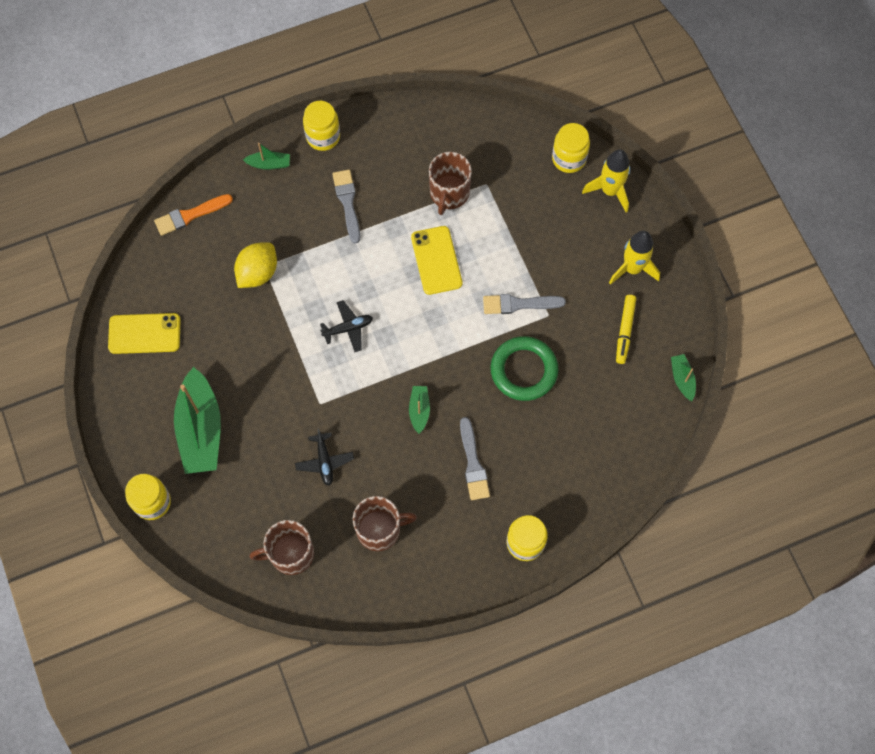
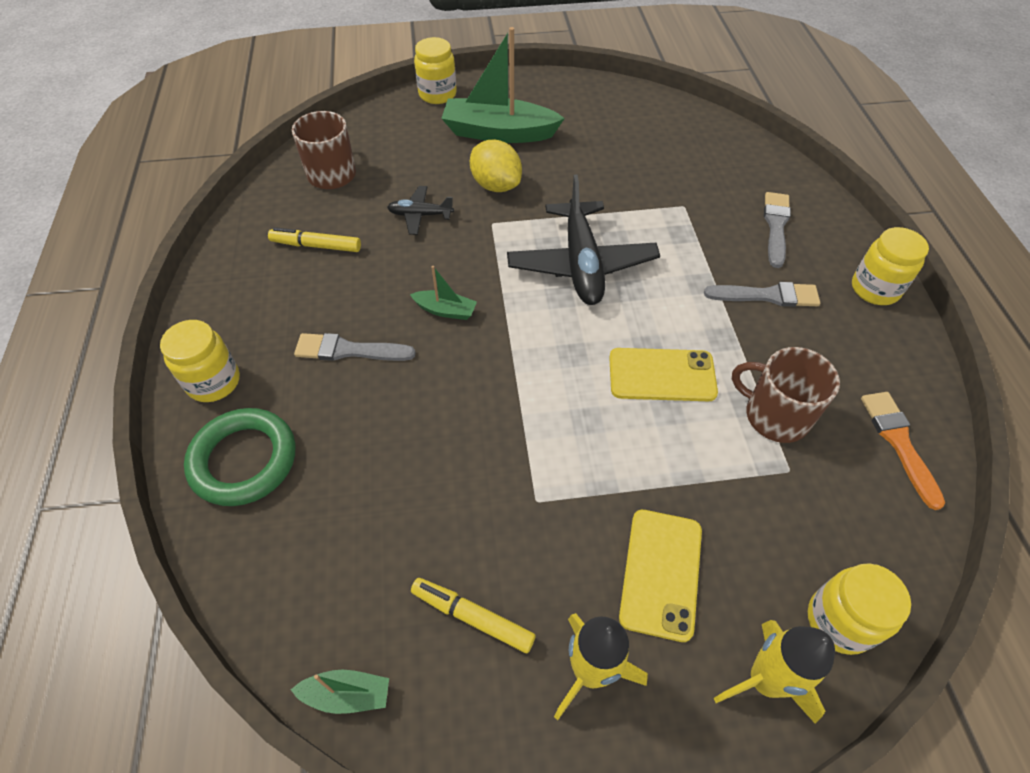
camera: 105 degrees right, 15 degrees down
(144, 333) = (620, 110): yellow phone -> yellow phone (661, 573)
(190, 215) = (760, 158): orange brush -> orange brush (898, 442)
(258, 273) = (676, 199): yellow lemon -> yellow lemon (496, 185)
(269, 164) = (830, 231): green boat -> none
(348, 328) = (581, 264): black plane -> black plane, size x2.01
(380, 529) = (316, 246): brown mug -> yellow marker
(519, 304) = (566, 464): grey brush -> grey brush (776, 226)
(524, 370) = (456, 442): green ring -> green ring (244, 460)

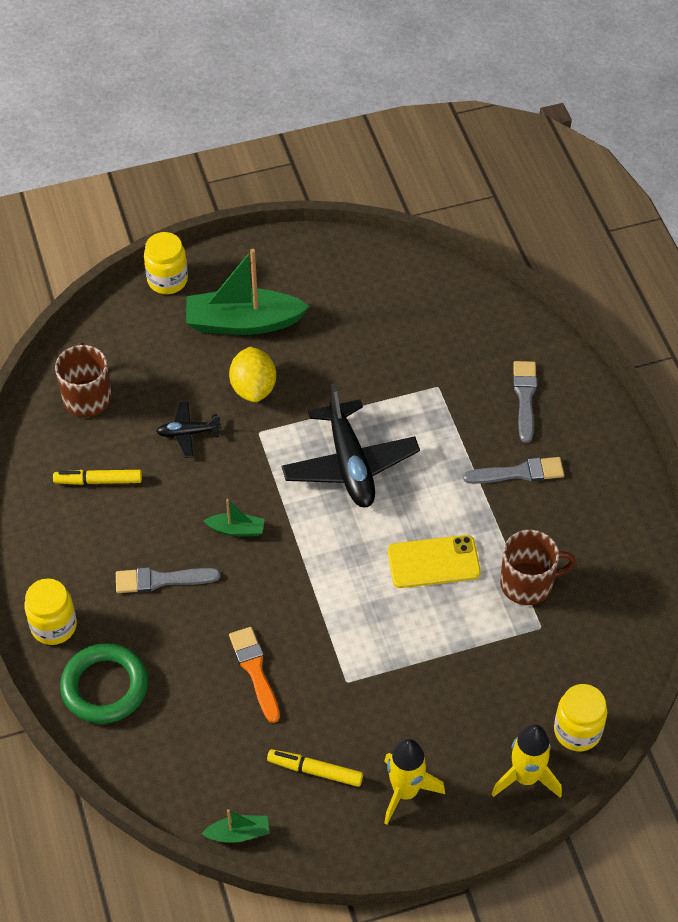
camera: 10 degrees left, 0 degrees up
(496, 185) = (253, 388): yellow lemon -> yellow lemon turned 45 degrees clockwise
(661, 573) = (448, 719): yellow phone -> none
(774, 415) = (528, 583): brown mug -> brown mug turned 150 degrees clockwise
(875, 289) = (613, 452): yellow jar -> none
(898, 442) = (626, 591): orange brush -> orange brush (255, 670)

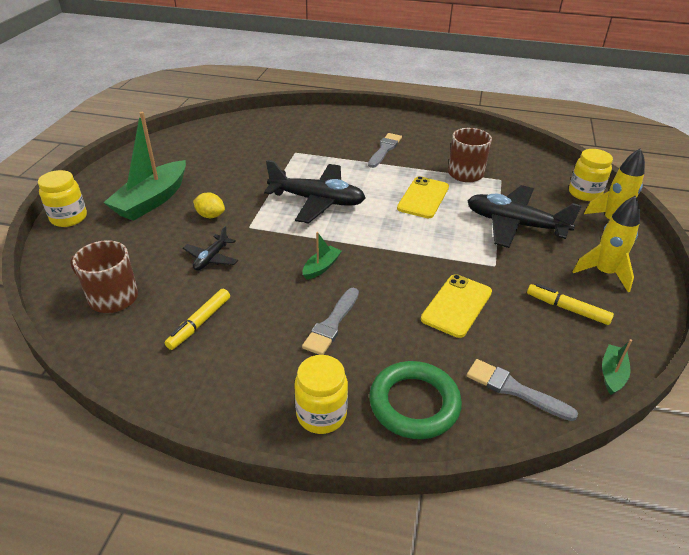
camera: 60 degrees left, 15 degrees down
(253, 388) = (210, 215): yellow lemon -> yellow lemon, size x0.66
(255, 670) = (456, 305): orange brush -> yellow phone
(315, 771) = (567, 309): yellow marker -> yellow marker turned 75 degrees clockwise
(443, 675) = (515, 225): none -> black plane
(525, 397) = (335, 131): grey brush -> grey brush (514, 389)

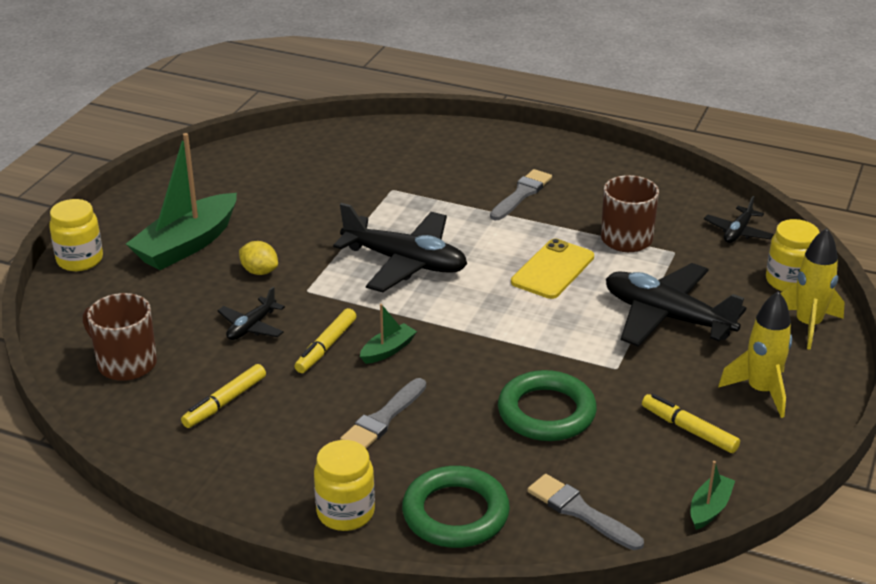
camera: 10 degrees right, 5 degrees down
(273, 269) = (326, 347): none -> yellow marker
(456, 305) = (546, 412): yellow phone -> green ring
(536, 164) = (738, 232): none -> black plane

